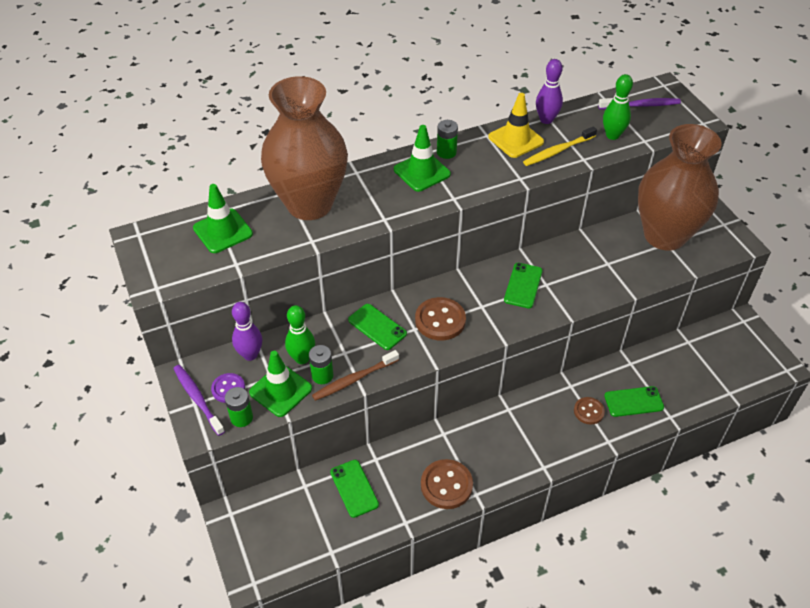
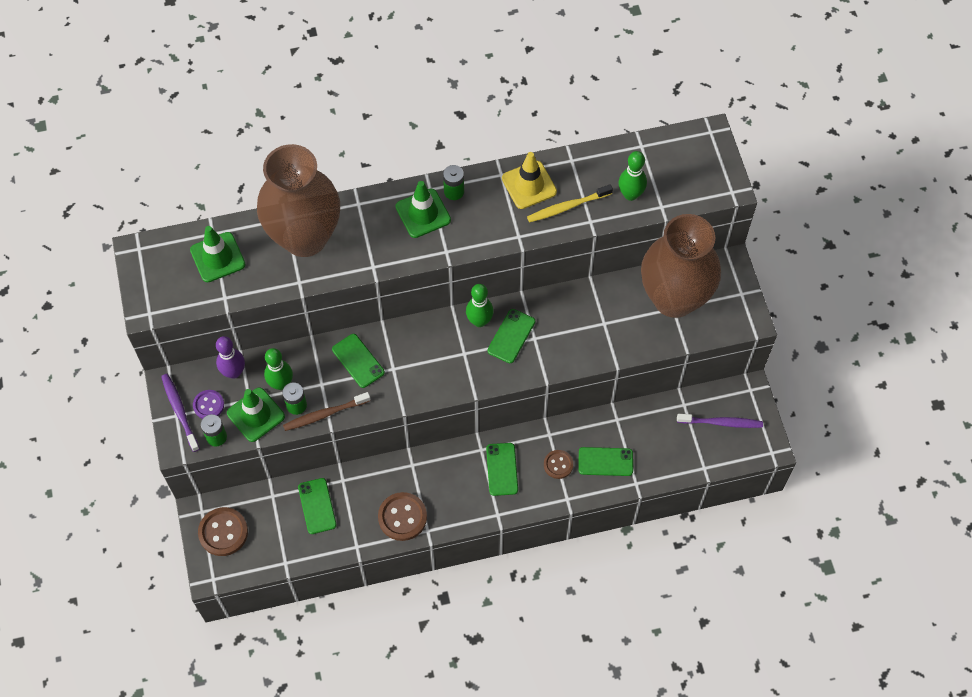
camera: 10 degrees right, 15 degrees up
(440, 320) = (420, 363): brown button -> brown button (223, 532)
(488, 277) = (479, 321): none -> green bowling pin
(534, 424) = (502, 469): none -> green phone
(546, 120) = (568, 163): purple bowling pin -> none
(641, 105) = (675, 158): purple toothbrush -> purple toothbrush (721, 422)

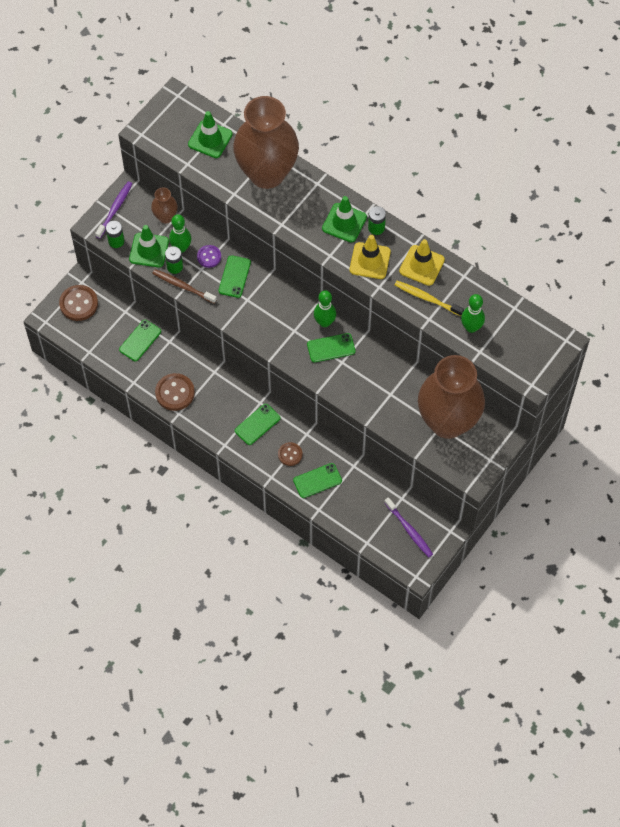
camera: 50 degrees right, 0 degrees up
(208, 405) = (132, 221): purple button -> purple button (209, 257)
(234, 372) = (165, 217): purple bowling pin -> brown vase
(484, 223) = (370, 261): none -> yellow traffic cone
(605, 461) = (317, 480): green phone -> green phone turned 75 degrees counterclockwise

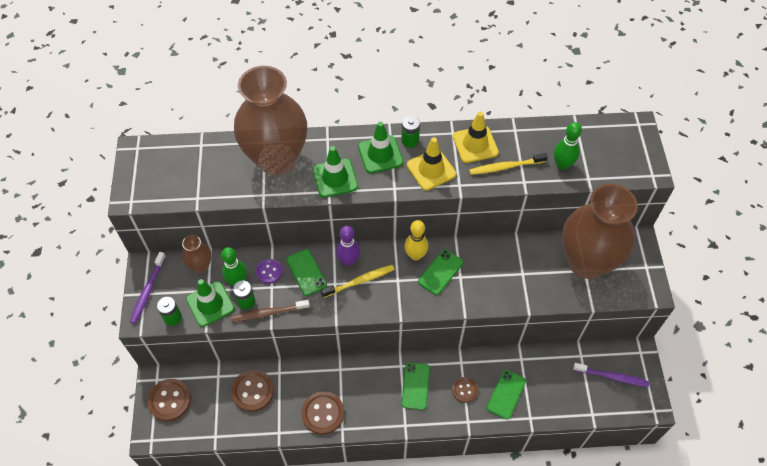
camera: 40 degrees left, 5 degrees down
(115, 209) = (148, 291): purple toothbrush -> purple toothbrush turned 150 degrees counterclockwise
(140, 340) = (253, 391): green phone -> brown button
(210, 139) = (200, 164): green traffic cone -> green traffic cone (335, 178)
(266, 311) = (360, 281): none -> yellow toothbrush
(272, 290) = (349, 260): none -> purple bowling pin
(324, 322) = (415, 255): green bowling pin -> yellow bowling pin

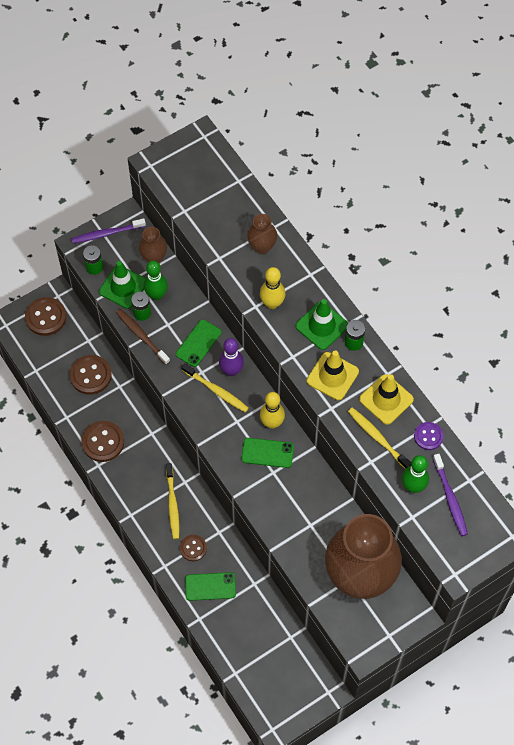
camera: 60 degrees right, 5 degrees up
(269, 272) = (181, 314): purple button -> purple button (428, 436)
(276, 159) = (262, 247): brown vase -> brown vase, size x0.42
(335, 178) = (272, 303): green traffic cone -> yellow bowling pin
(415, 386) = (172, 504): green phone -> yellow toothbrush
(612, 377) = (285, 675): purple toothbrush -> purple toothbrush (450, 498)

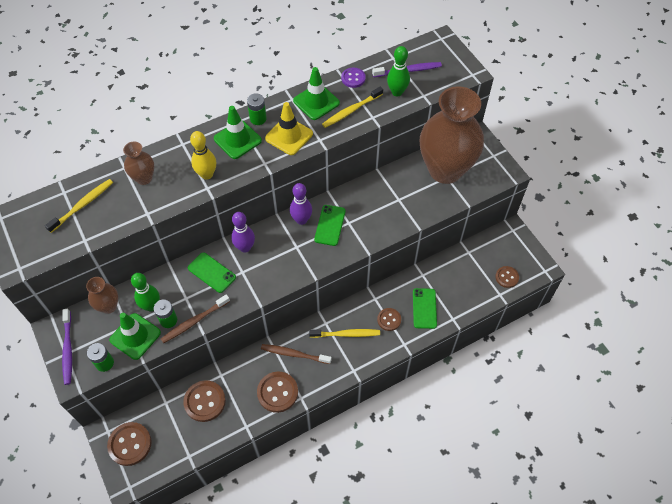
camera: 85 degrees left, 5 degrees down
(146, 453) = (294, 354): none -> brown toothbrush
(216, 391) = (263, 261): yellow toothbrush -> yellow toothbrush (82, 205)
(259, 682) = (507, 277): none -> brown button
(272, 423) = (301, 220): yellow bowling pin -> purple bowling pin
(386, 399) = (316, 102): yellow traffic cone -> green traffic cone

